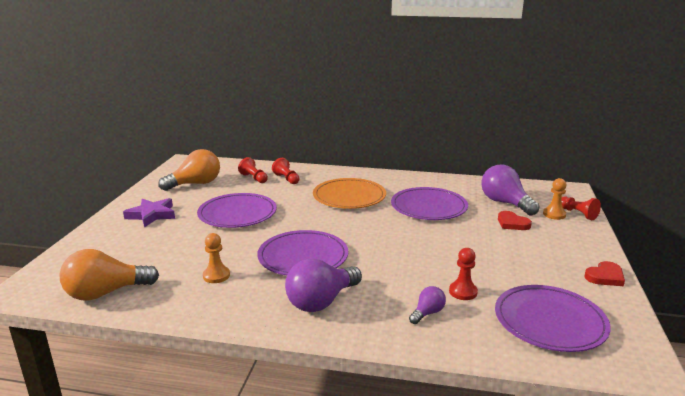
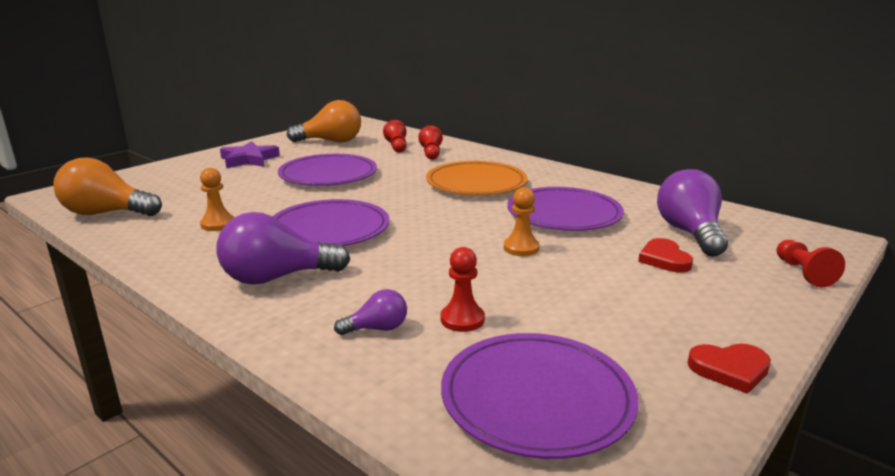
camera: 30 degrees right, 0 degrees up
(554, 214) = (755, 264): orange pawn -> orange pawn (521, 248)

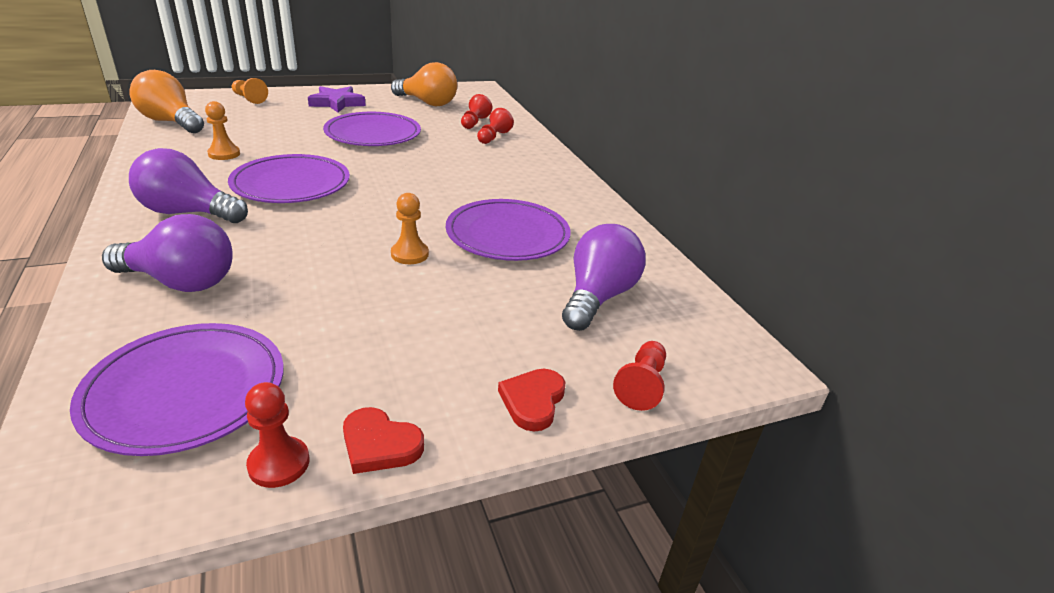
camera: 25 degrees right, 10 degrees up
(153, 175) = (249, 99): none -> orange pawn
(377, 328) = (181, 282): purple light bulb -> purple light bulb, size x1.99
(462, 319) = (251, 300): red pawn -> red pawn (279, 464)
(476, 183) = (482, 178): orange plate -> none
(664, 259) = (521, 314): red heart -> red heart (533, 401)

